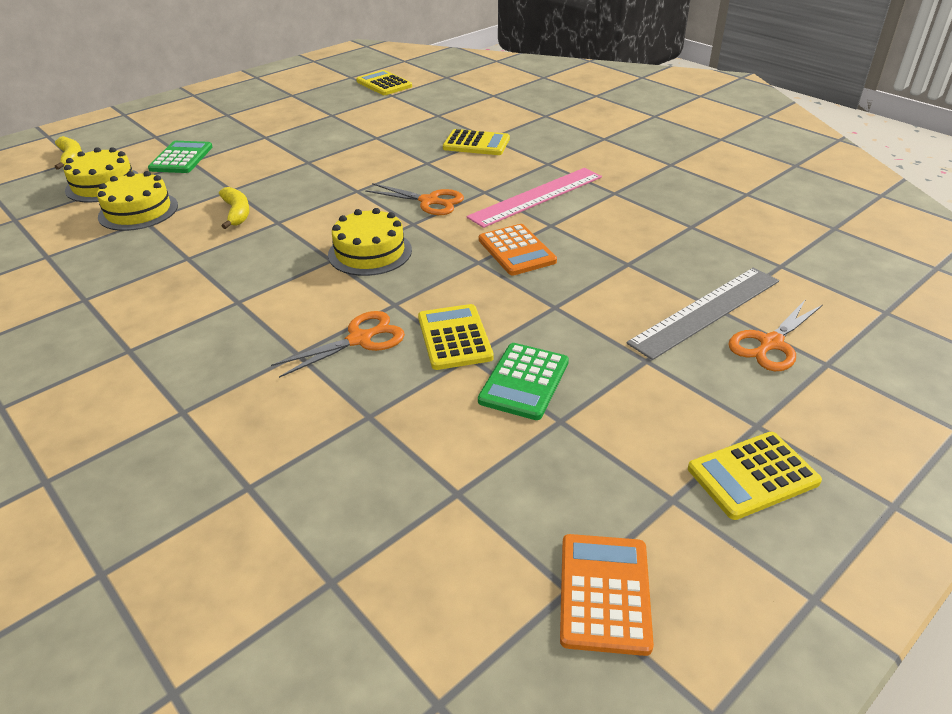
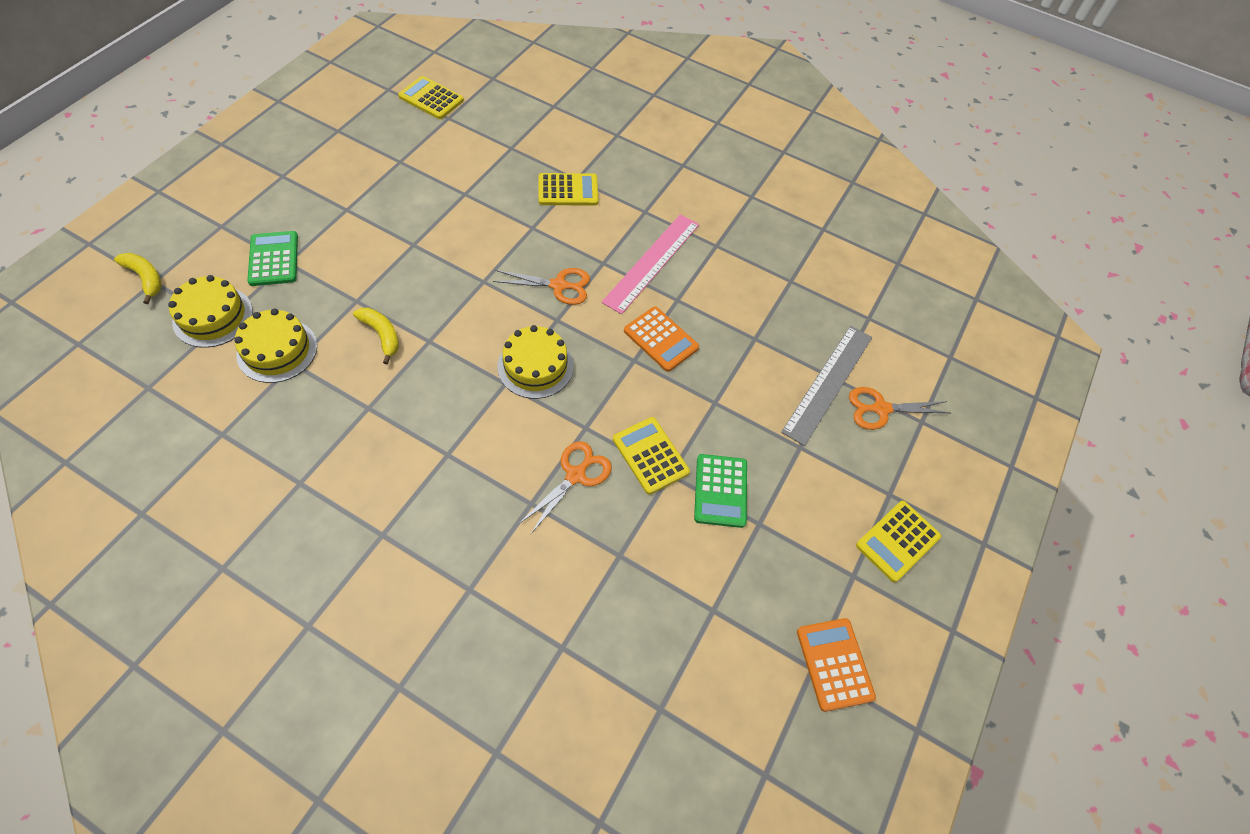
camera: 25 degrees left, 20 degrees up
(771, 343) = (881, 409): orange scissors -> orange scissors turned 60 degrees clockwise

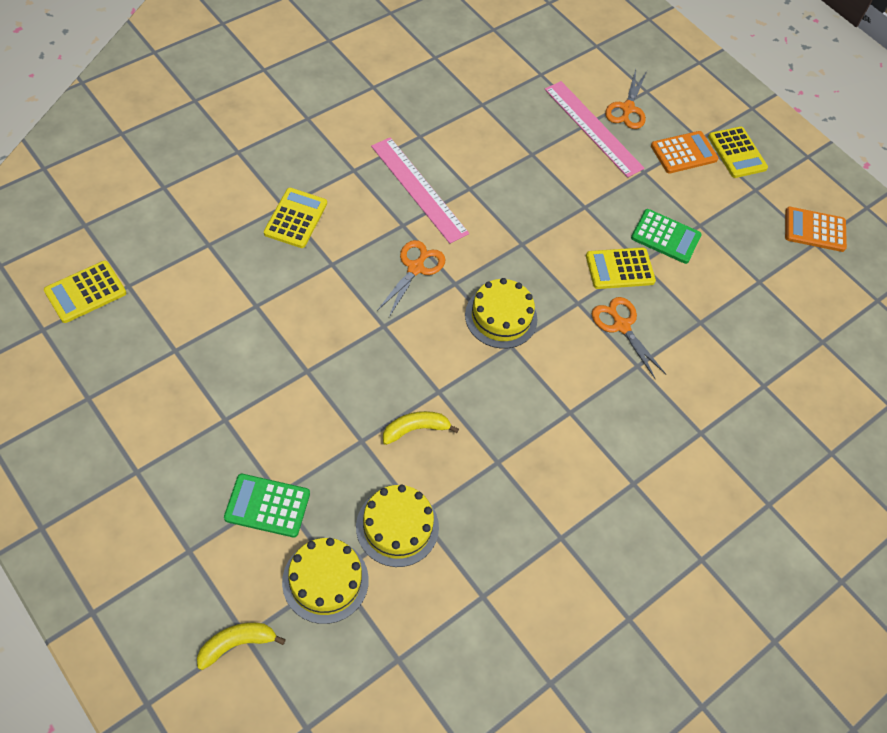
camera: 70 degrees left, 0 degrees up
(661, 339) = (507, 217): orange calculator -> orange calculator (683, 153)
(828, 383) = (593, 128): grey ruler -> pink ruler

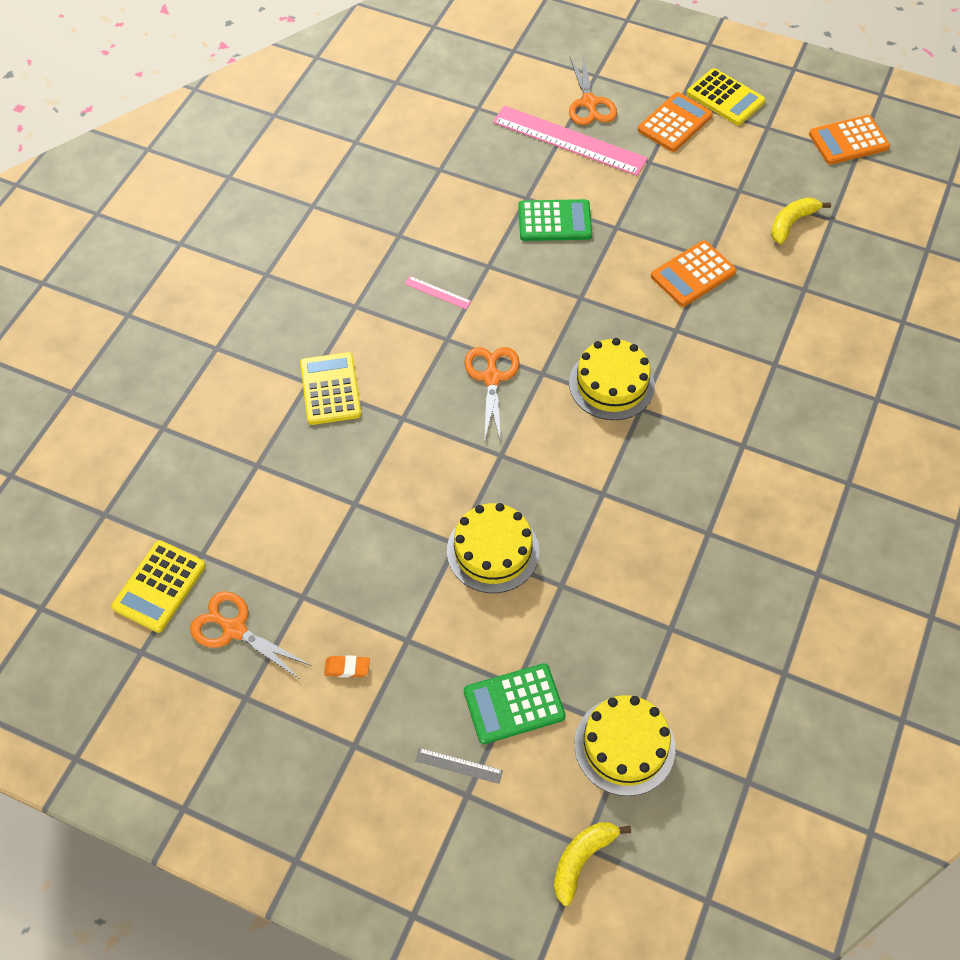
camera: 20 degrees left, 0 degrees up
(170, 416) = (347, 668): none -> orange eraser
(198, 527) = (459, 765): none -> grey ruler
(397, 527) = (656, 652): yellow cake -> yellow cake (493, 551)
(415, 429) = (607, 544): yellow banana -> yellow banana (792, 223)
(419, 189) = (437, 292): pink ruler -> pink ruler, size x0.41
(620, 269) = (693, 274): yellow calculator -> orange calculator
(621, 326) = (733, 332): orange scissors -> orange scissors (234, 629)
(665, 237) = (714, 219): green calculator -> green calculator (554, 221)

